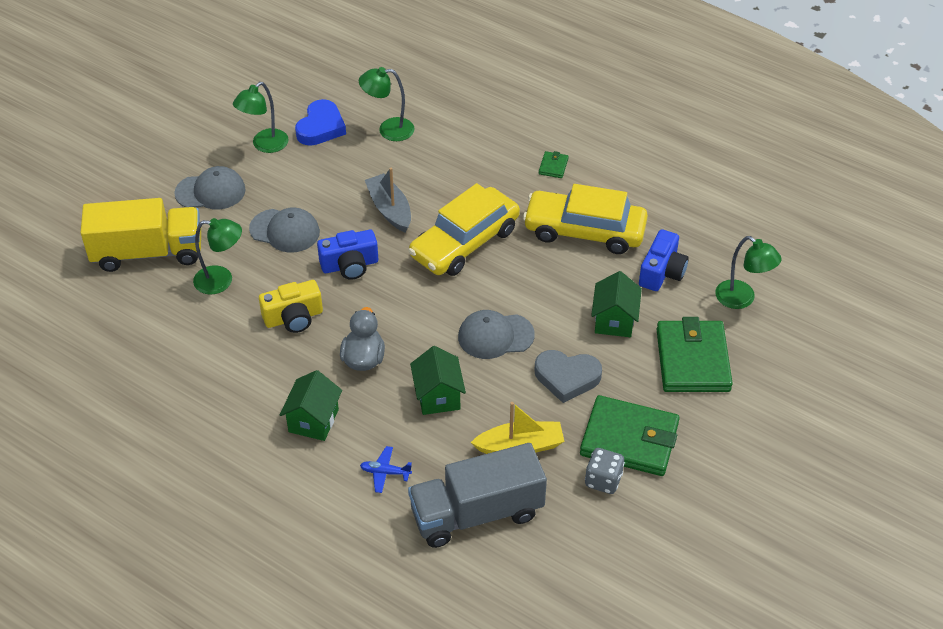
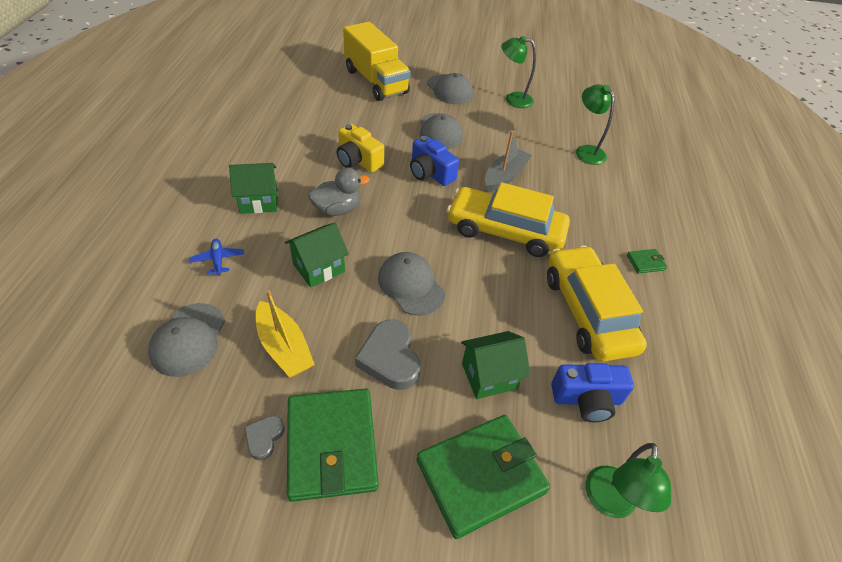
camera: 60 degrees right, 0 degrees up
(221, 281) = (372, 117): green lamp -> none
(321, 127) = (555, 118): blue heart -> none
(477, 513) = (188, 339): grey truck -> grey cap
(603, 480) = (264, 438): grey dice -> grey heart

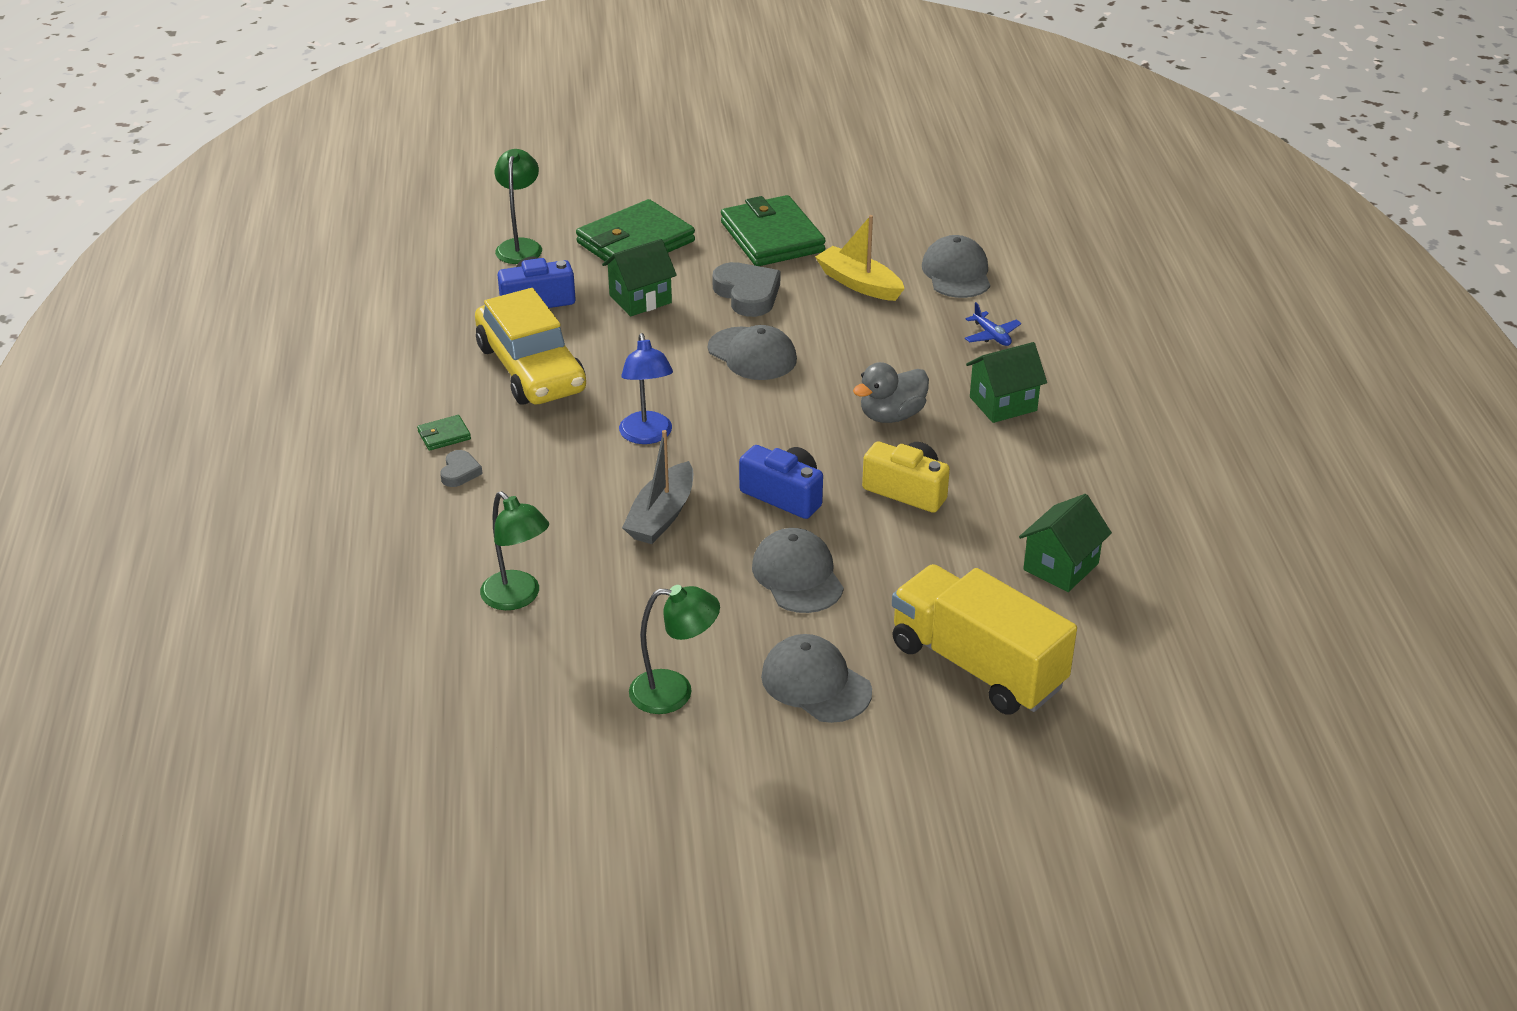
camera: 170 degrees right, 10 degrees down
(264, 438) = (833, 232): grey heart -> grey heart (460, 472)
(319, 268) = (870, 350): green house -> green house (1061, 566)
(505, 231) = (647, 436): yellow car -> blue lamp

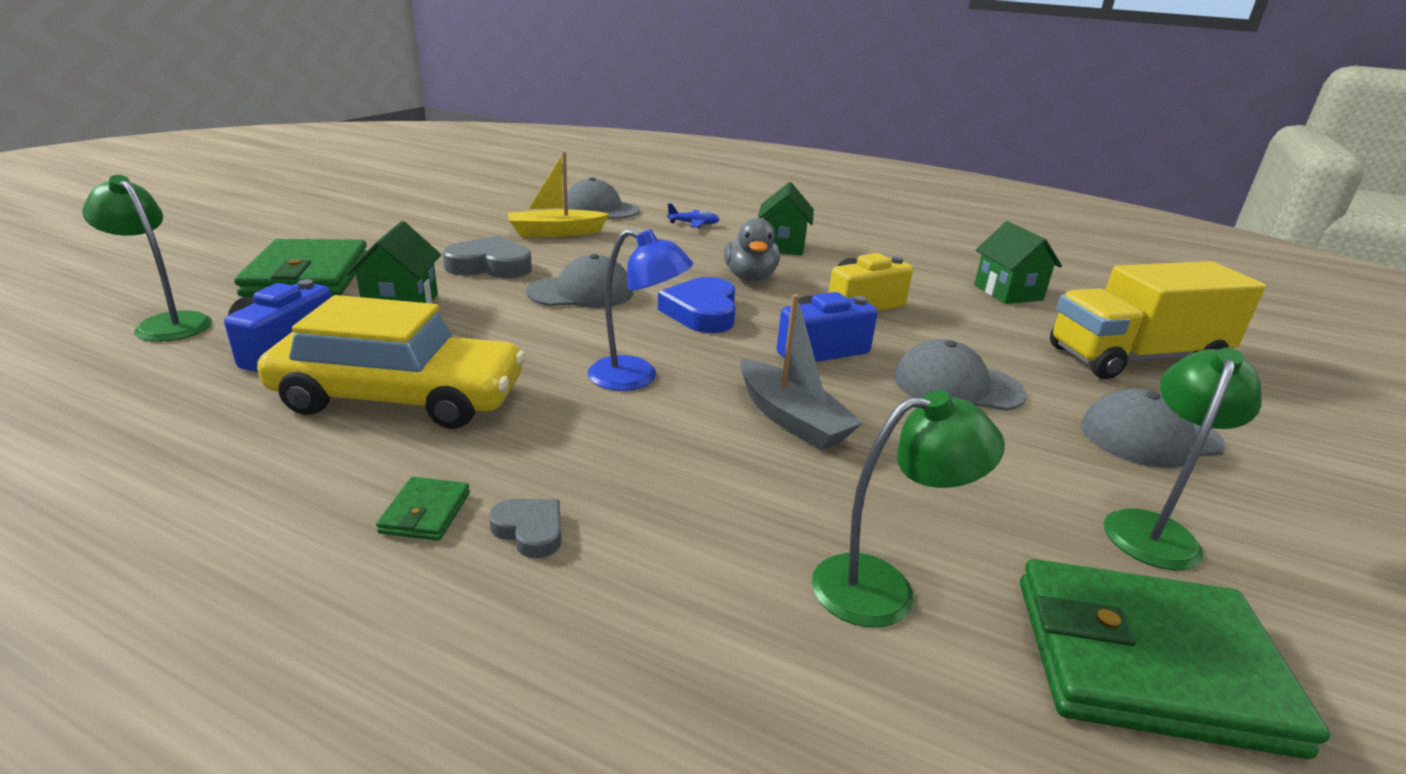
camera: 60 degrees left, 10 degrees down
(772, 237) = (431, 234): green wallet -> green wallet (1147, 662)
(786, 420) = (702, 312): none -> blue heart

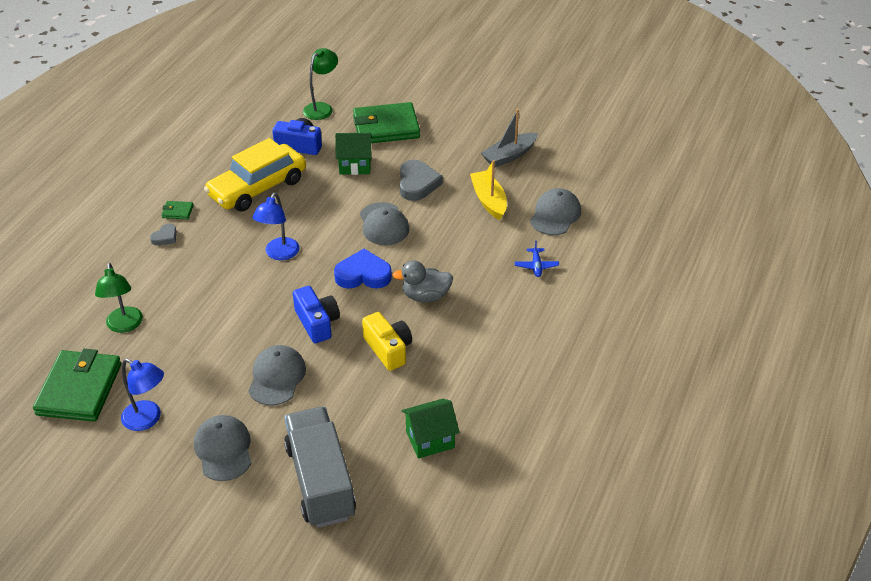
camera: 90 degrees right, 15 degrees up
(400, 397) = (257, 187): yellow car -> yellow car turned 45 degrees clockwise
(782, 246) = (499, 315): green house -> none
(791, 419) = (240, 307): grey boat -> grey boat (509, 156)
(1135, 358) = (320, 481): yellow truck -> grey truck
(1153, 529) = (148, 419): green lamp -> blue lamp

